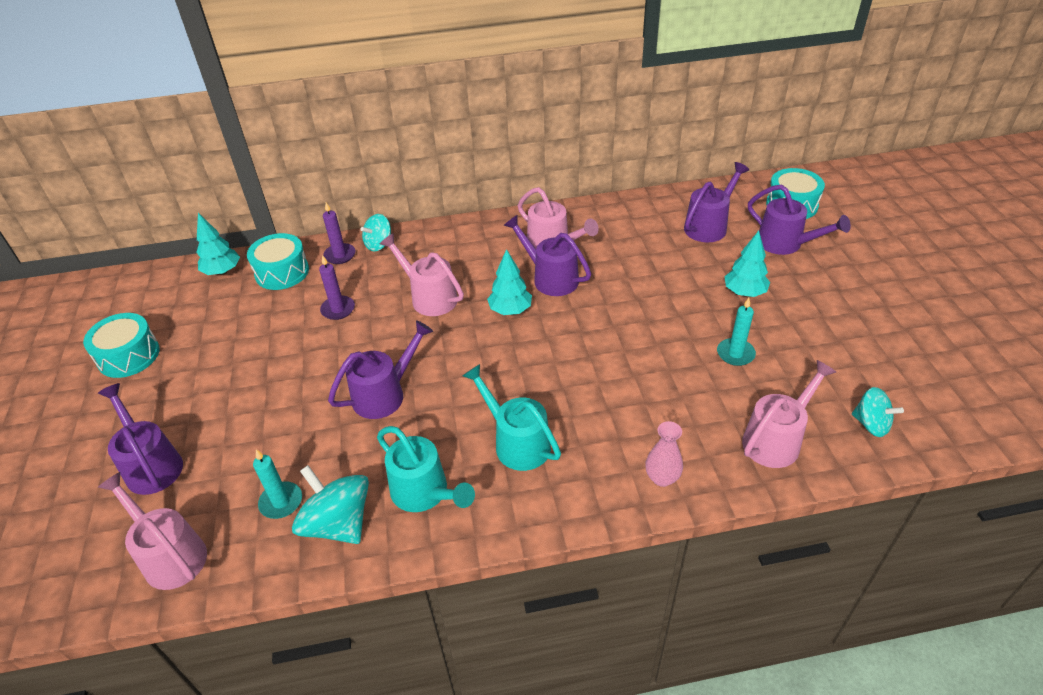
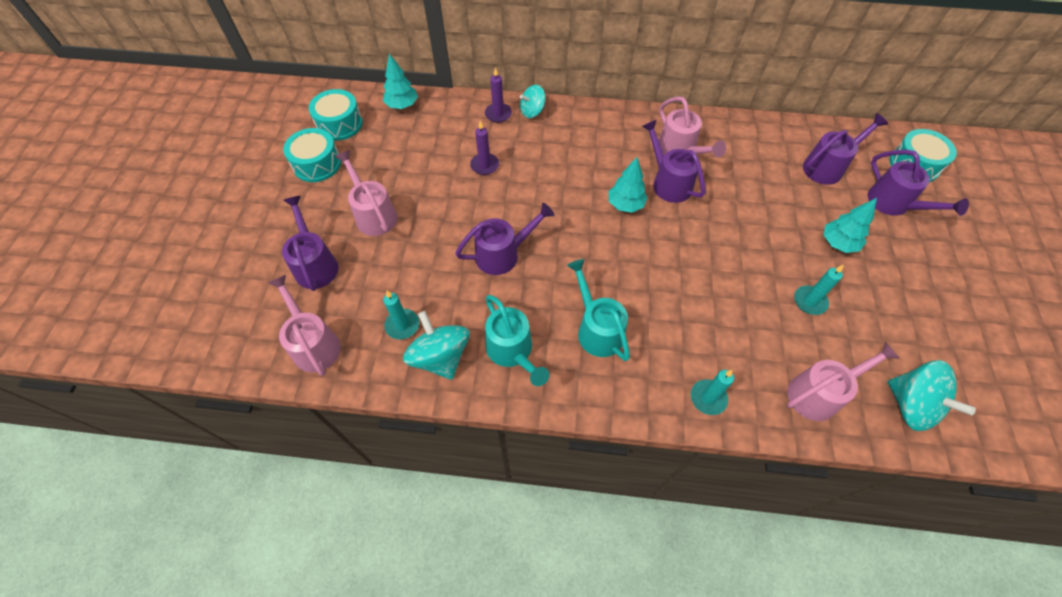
camera: 15 degrees right, 15 degrees up
(282, 272) = (448, 118): turquoise drum -> turquoise drum (339, 124)
(429, 297) = (561, 173): pink watering can -> pink watering can (373, 214)
(662, 478) = (708, 398): pink vase -> turquoise candle
(871, 424) = (911, 405): turquoise spinning top -> turquoise spinning top, size x1.62

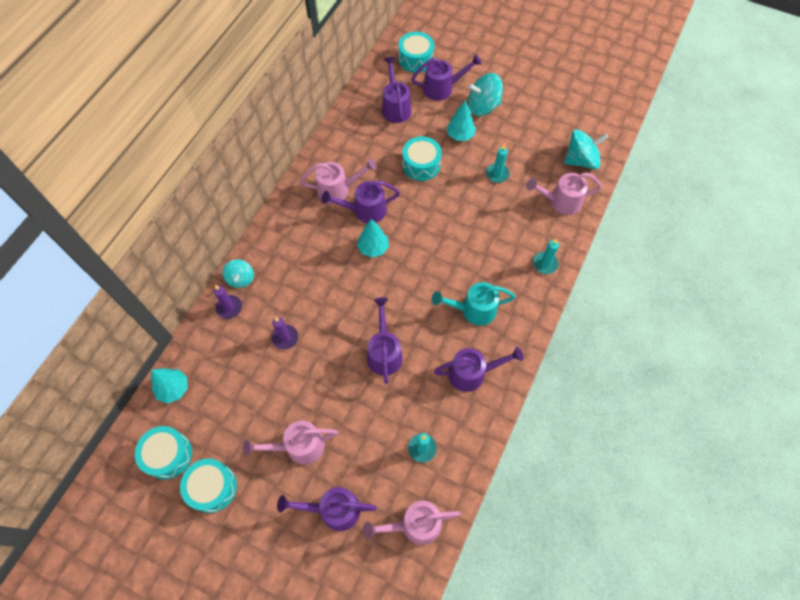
camera: 70 degrees left, 5 degrees up
(440, 357) = (459, 426): turquoise spinning top -> turquoise spinning top (483, 106)
(513, 352) = (472, 373): turquoise watering can -> purple watering can
(765, 216) = (421, 165): none -> turquoise drum
(819, 393) = (560, 202): pink watering can -> pink watering can turned 90 degrees counterclockwise

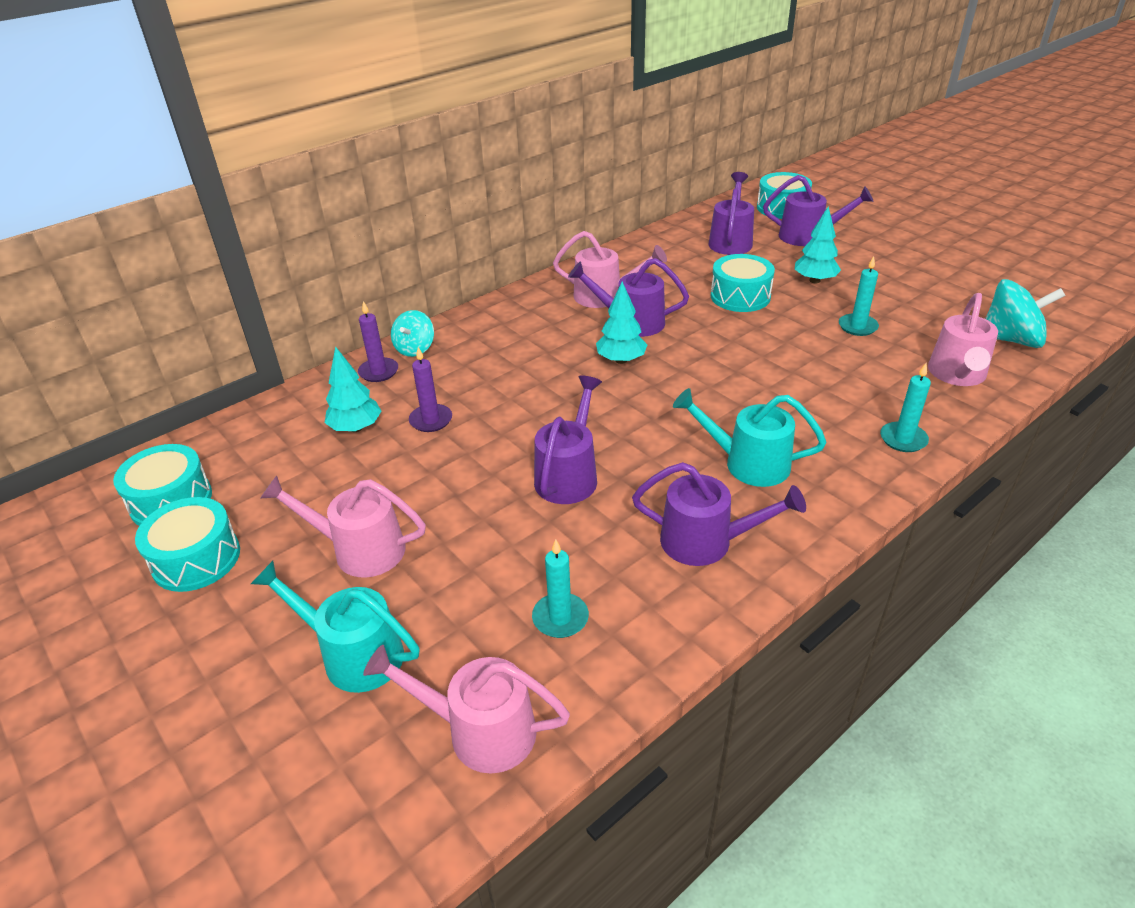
camera: 25 degrees right, 25 degrees down
(173, 389) = (240, 432): turquoise tree -> turquoise tree (356, 428)
(333, 510) = (352, 654): purple watering can -> turquoise watering can
(483, 106) = (863, 261): turquoise spinning top -> none
(560, 202) = (957, 375): pink watering can -> pink watering can turned 90 degrees counterclockwise

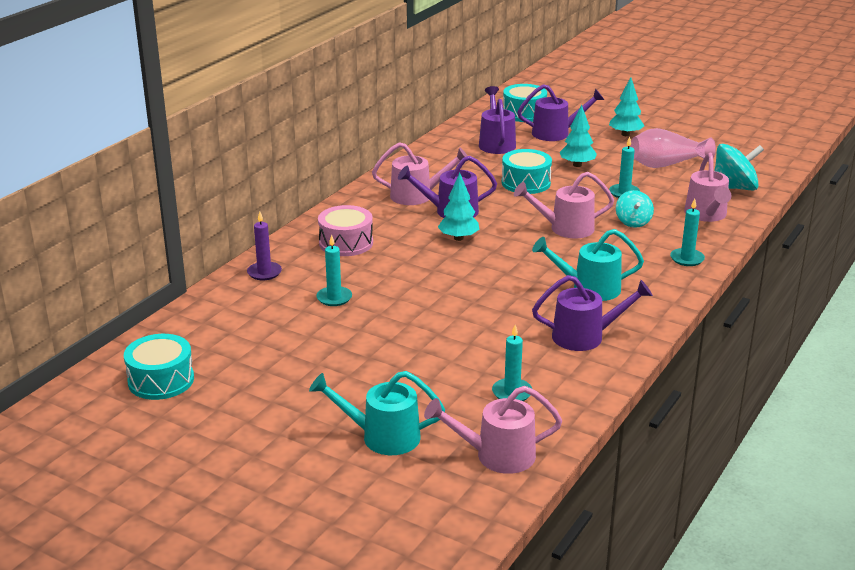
camera: 20 degrees left, 10 degrees down
(196, 559) = (216, 409): turquoise drum -> none
(356, 428) = (276, 312): turquoise tree -> turquoise tree (625, 134)
(358, 550) = (340, 383): pink watering can -> pink watering can (565, 228)
(415, 348) = (283, 253): turquoise spinning top -> turquoise spinning top (633, 222)
(431, 420) = (334, 298): purple candle -> turquoise candle
(490, 346) = (346, 243): none -> pink drum
(569, 474) = (465, 315): purple watering can -> none
(930, 294) = (666, 164): none -> pink vase

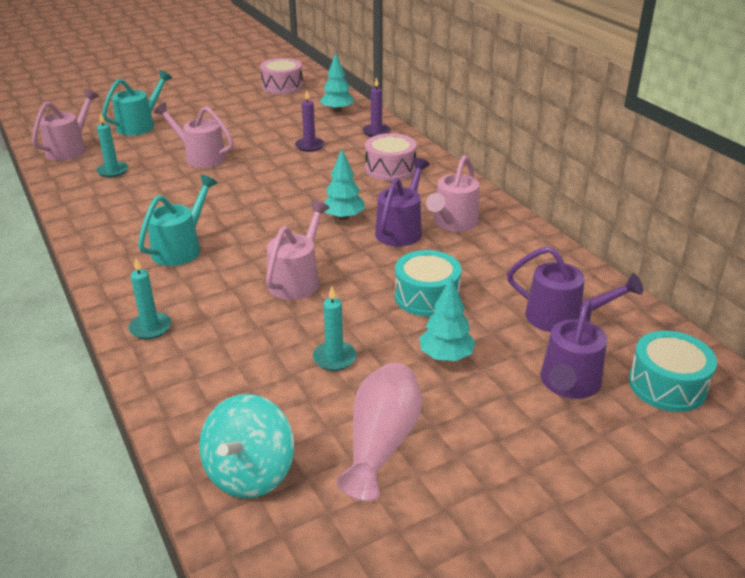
camera: 120 degrees right, 5 degrees up
(161, 380) = (282, 86): turquoise drum -> pink drum
(334, 298) = (309, 146): turquoise candle -> purple candle
(586, 336) = (124, 220): purple watering can -> none
(625, 134) = (522, 457): turquoise tree -> turquoise tree (337, 110)
(633, 222) = (261, 330): turquoise spinning top -> none
(707, 215) = (212, 397): pink watering can -> pink watering can (200, 157)

